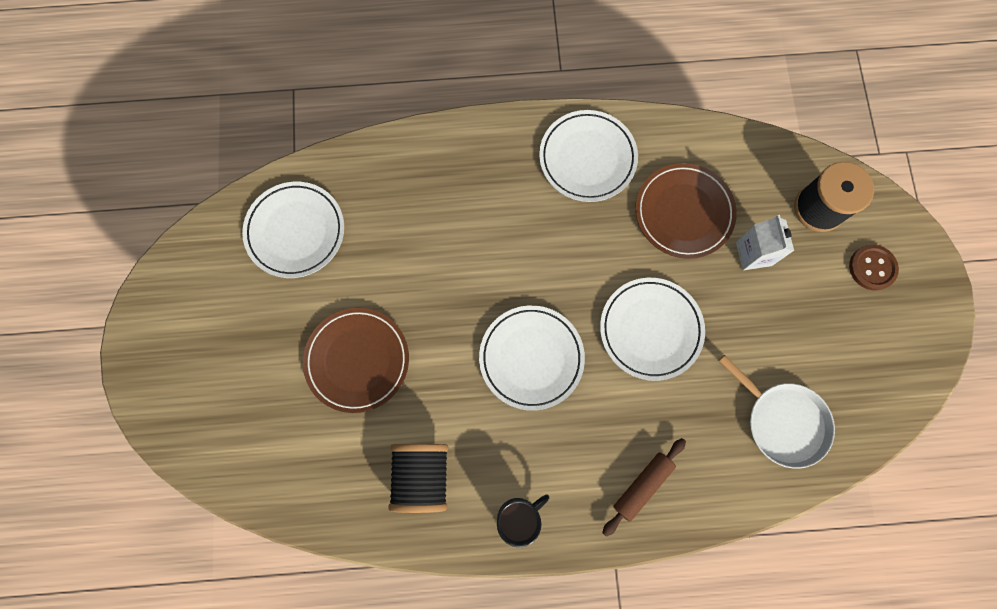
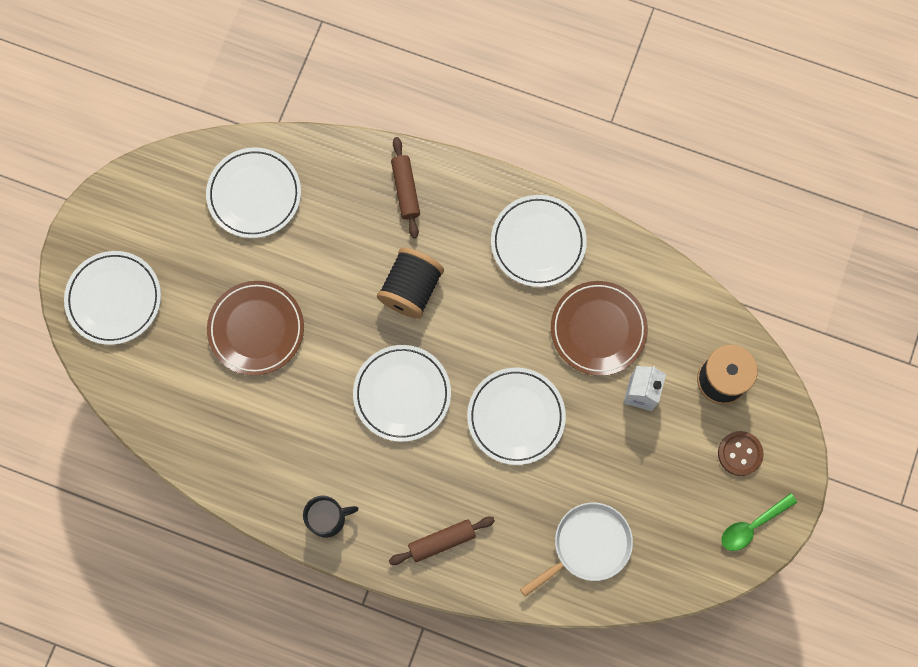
camera: 25 degrees right, 0 degrees up
(198, 396) = (114, 299): none -> white plate
(422, 476) = (265, 448): black spool -> black spool (411, 289)
(440, 164) = (405, 190): none -> brown rolling pin
(782, 421) = (588, 545): white pan -> white pan turned 105 degrees counterclockwise
(920, 330) = (752, 526): none -> green spoon

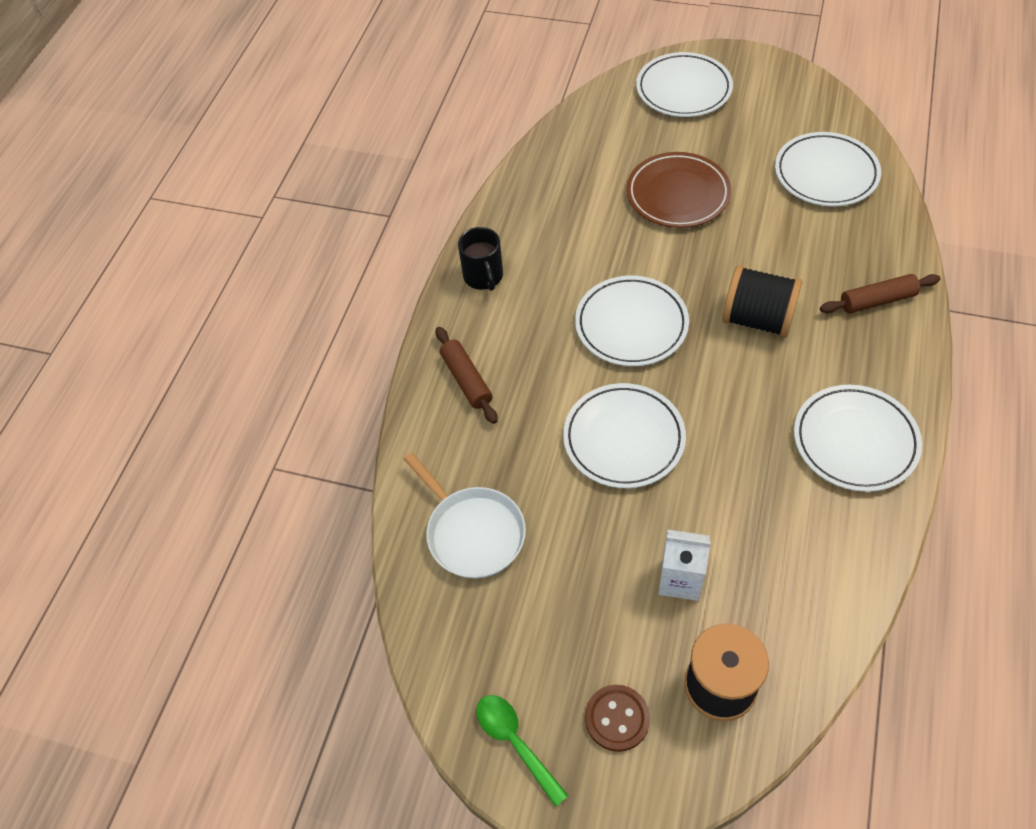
camera: 90 degrees right, 20 degrees down
(598, 329) = (756, 520): brown plate -> none

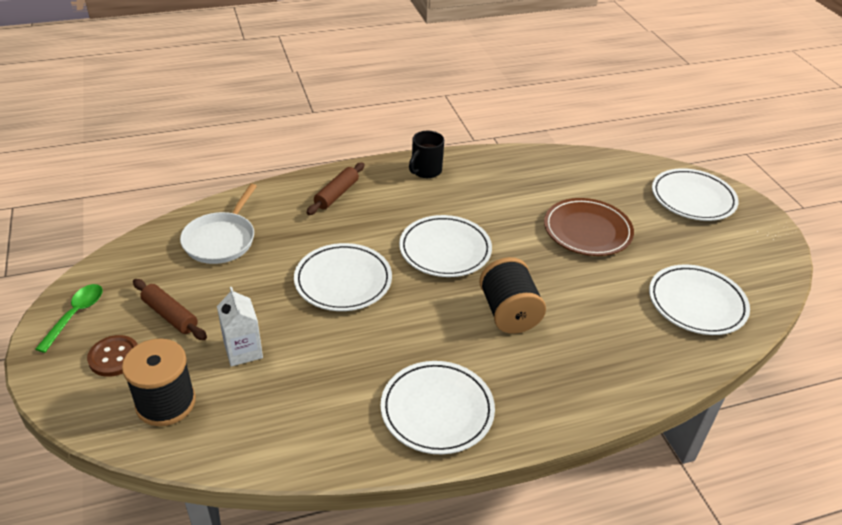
camera: 50 degrees right, 15 degrees down
(877, 300) = (593, 378): brown rolling pin -> brown rolling pin (170, 315)

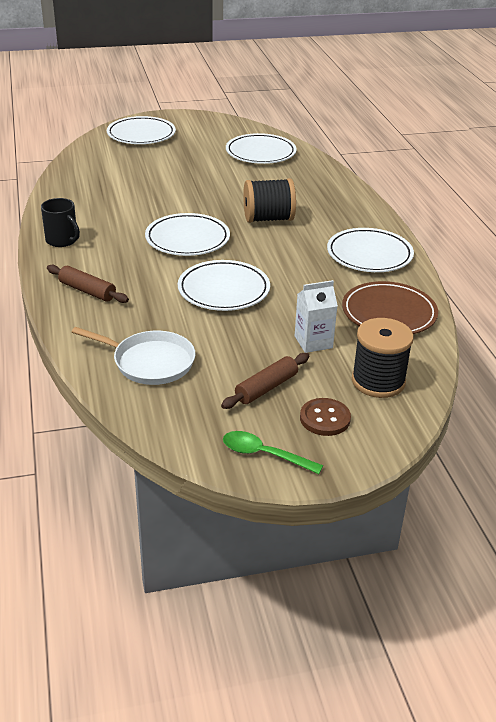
camera: 85 degrees left, 5 degrees down
(587, 231) = (173, 178): brown plate -> brown plate (389, 313)

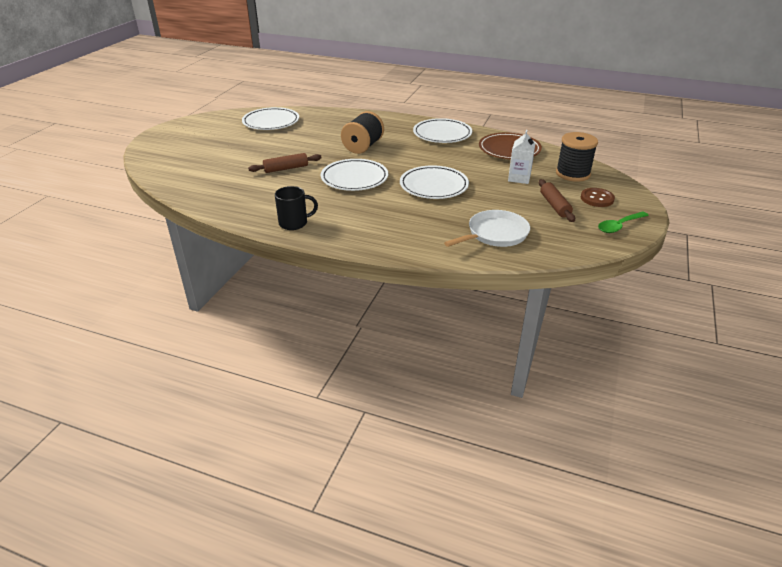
camera: 55 degrees left, 0 degrees up
(87, 291) = (381, 232): brown rolling pin -> brown rolling pin (286, 168)
(141, 134) = (172, 149): white plate -> none

